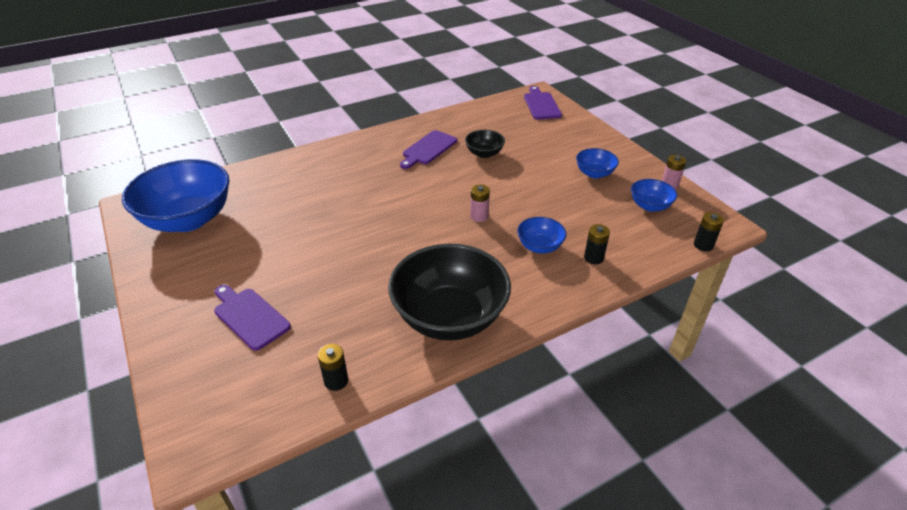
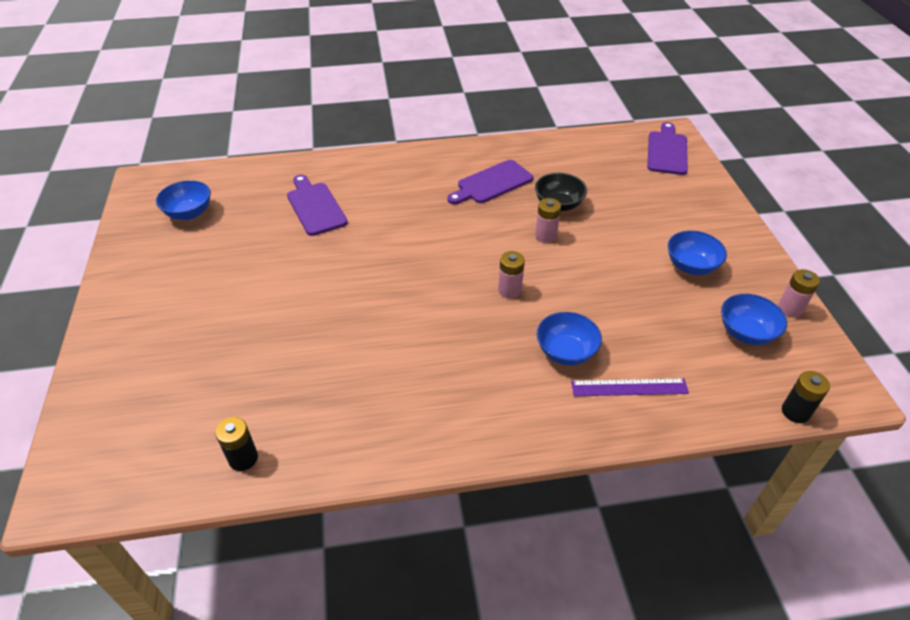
camera: 20 degrees right, 5 degrees up
(188, 219) = (189, 213): blue bowl -> blue bowl, size x0.47
(249, 316) = (193, 349): purple cutting board -> purple cutting board (315, 207)
(449, 317) = (408, 416): black bowl -> none
(486, 175) = (545, 236): none -> pink battery
(593, 258) = (629, 387): black battery -> purple ruler

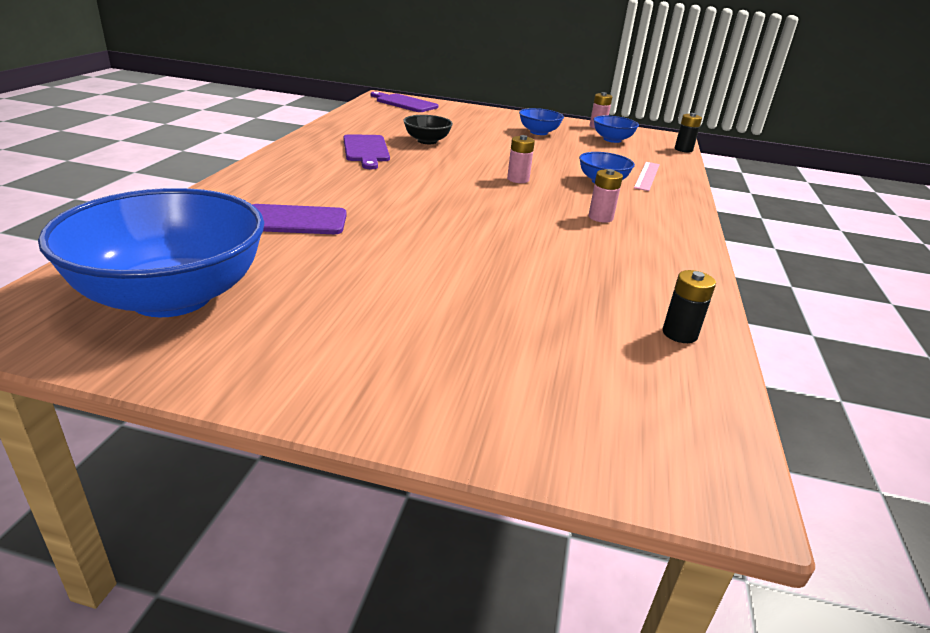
camera: 70 degrees left, 15 degrees down
(189, 213) = (171, 297): blue bowl -> blue bowl, size x2.14
(545, 236) = (462, 154): pink battery -> pink battery (600, 217)
(629, 387) = (647, 176): purple ruler -> pink ruler

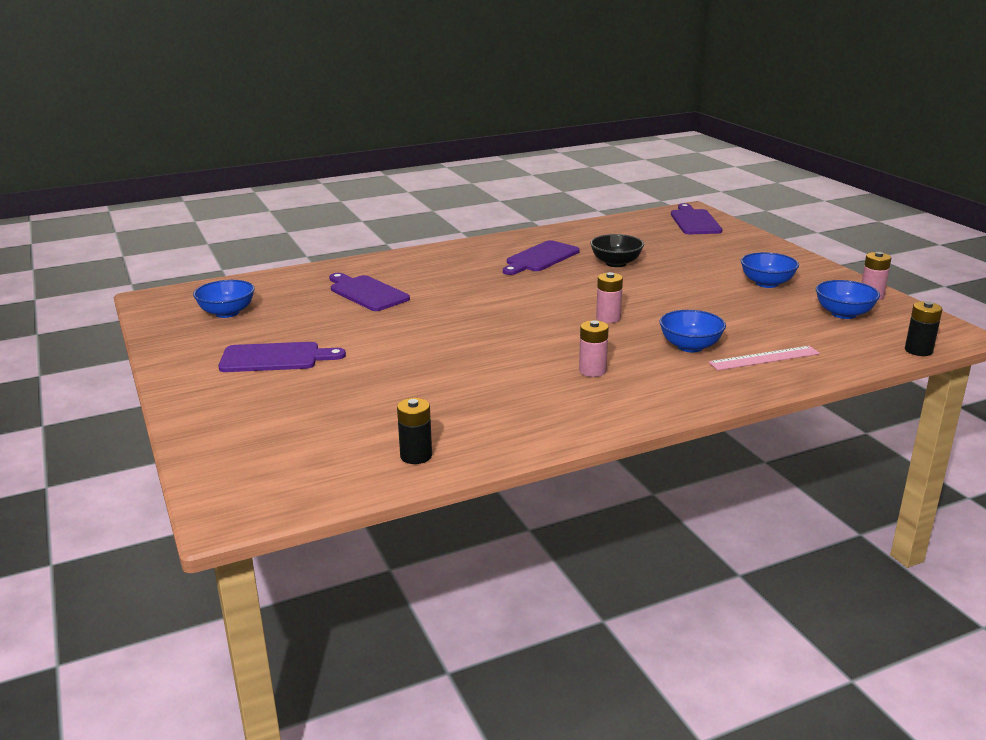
camera: 55 degrees right, 5 degrees down
(171, 297) = (227, 313): blue bowl -> blue bowl, size x0.47
(357, 317) = (275, 358): none -> purple cutting board

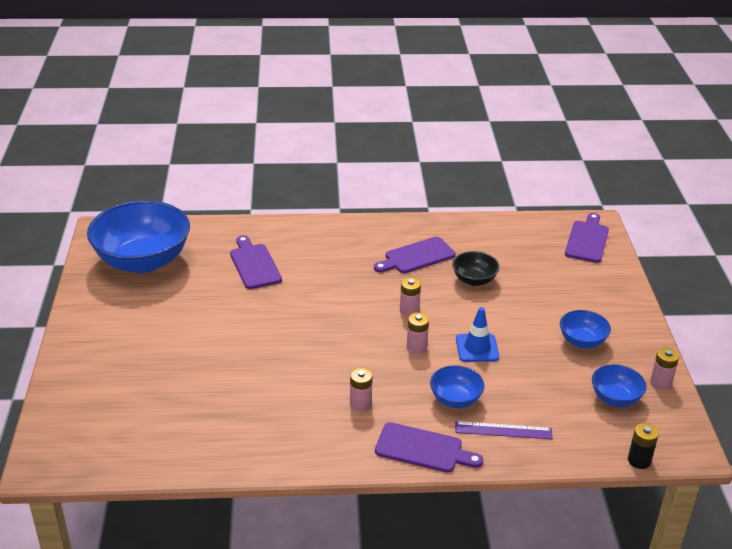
camera: 20 degrees right, 10 degrees up
(227, 313) = (143, 261): blue bowl -> blue bowl, size x2.14
(275, 358) = (148, 322): purple cutting board -> purple cutting board (423, 449)
(416, 456) = (182, 452): black battery -> none
(572, 295) = (409, 311): none -> pink battery
(671, 307) = (477, 348): none -> blue traffic cone
(764, 358) = (503, 430): pink ruler -> purple ruler

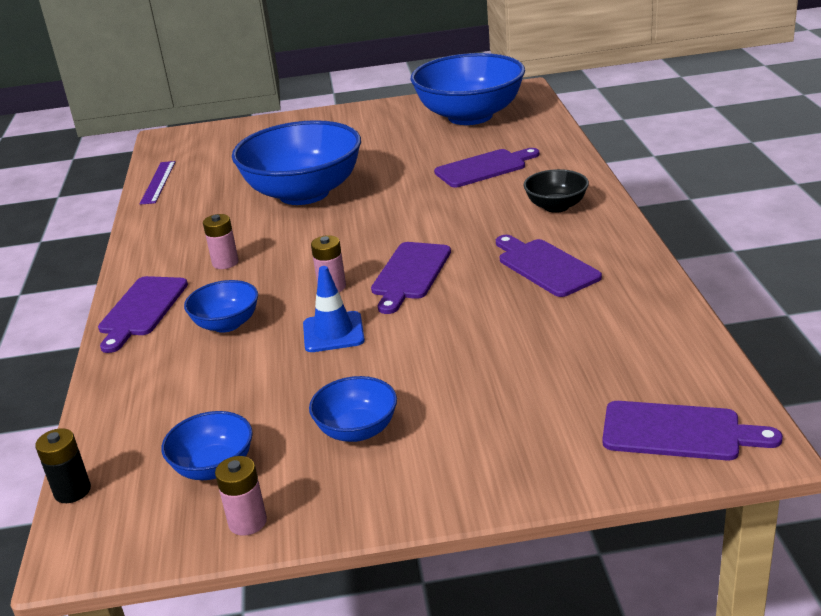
camera: 90 degrees right, 5 degrees down
(250, 360) = (304, 193): none -> blue bowl
(409, 311) = (410, 274): pink battery -> purple cutting board
(474, 280) = (500, 318): black bowl -> black bowl (556, 206)
(503, 430) = (161, 364): purple ruler -> purple ruler (158, 182)

